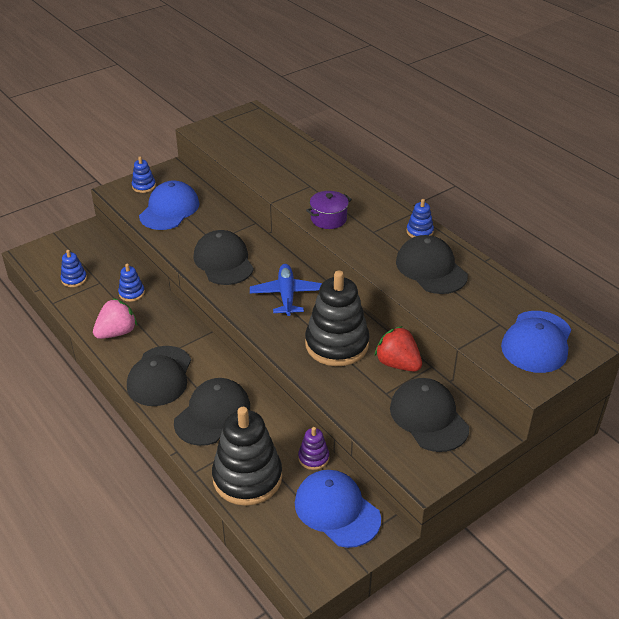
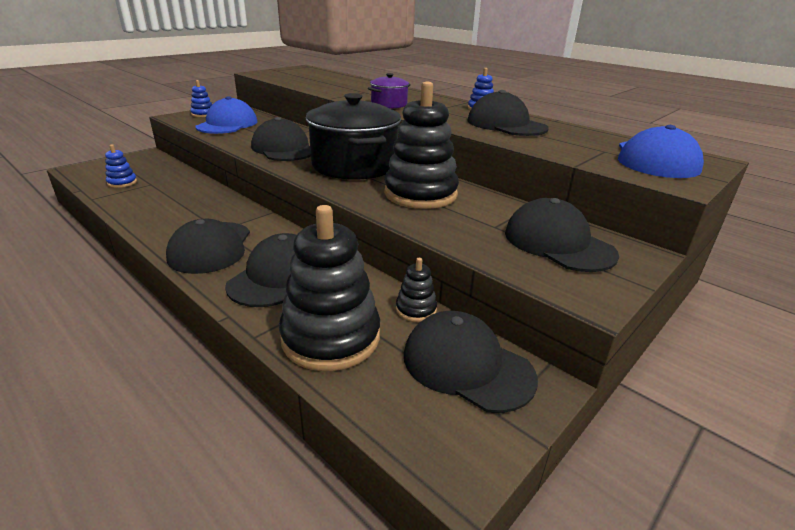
camera: 10 degrees left, 10 degrees down
(117, 332) = (163, 216): pink strawberry -> none
(131, 293) = (185, 189): blue stacking toy -> none
(286, 295) = (354, 165): blue plane -> black pot
(313, 458) = (416, 309): purple stacking toy -> black stacking toy
(337, 510) = (467, 365): blue cap -> black cap
(397, 364) = (495, 205): red strawberry -> none

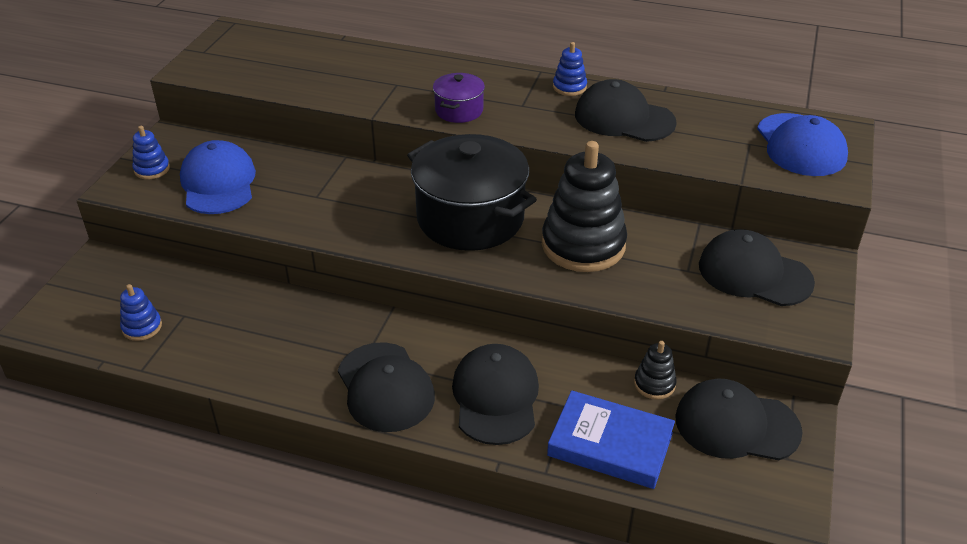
camera: 25 degrees left, 10 degrees up
(283, 149) = (355, 213): black cap -> none
(331, 337) = (610, 444): black stacking toy -> blue book

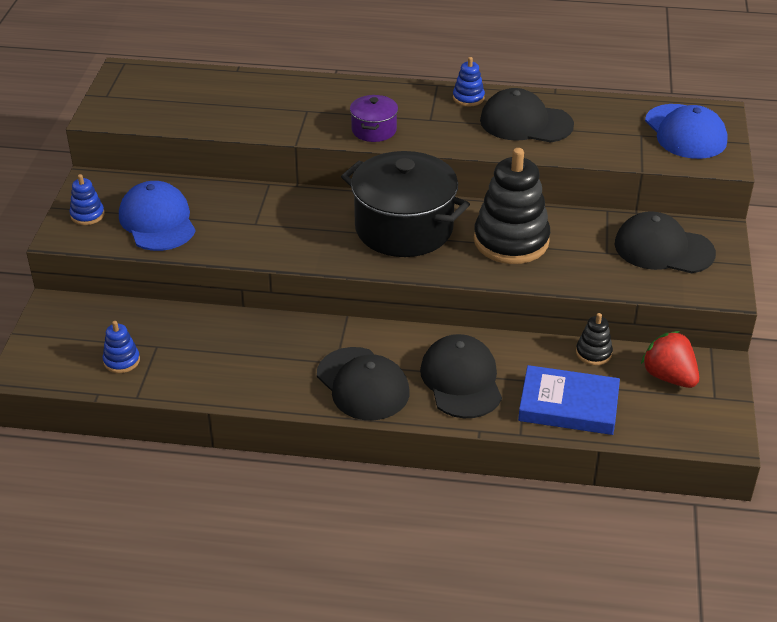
camera: 10 degrees left, 0 degrees up
(736, 425) = (669, 377): black cap -> red strawberry

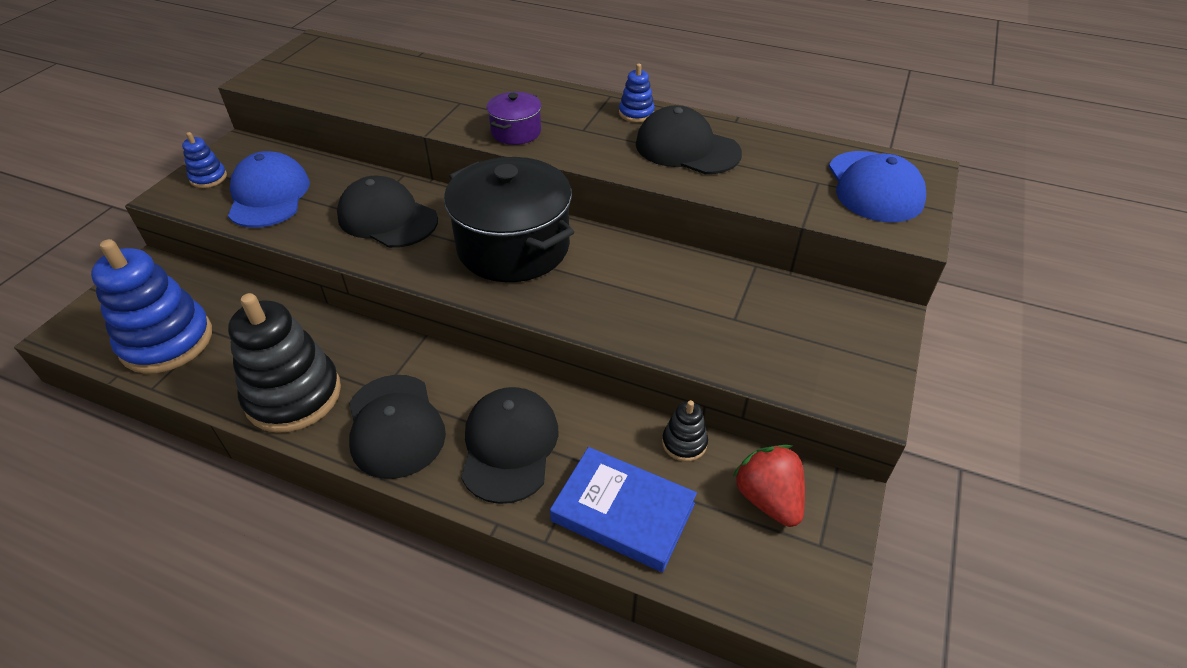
camera: 15 degrees right, 5 degrees up
(121, 361) = (167, 341): blue stacking toy -> blue stacking toy, size x2.19
(511, 241) = (626, 283): black stacking toy -> black stacking toy (293, 395)
(663, 249) = (807, 327): black cap -> black cap (387, 218)

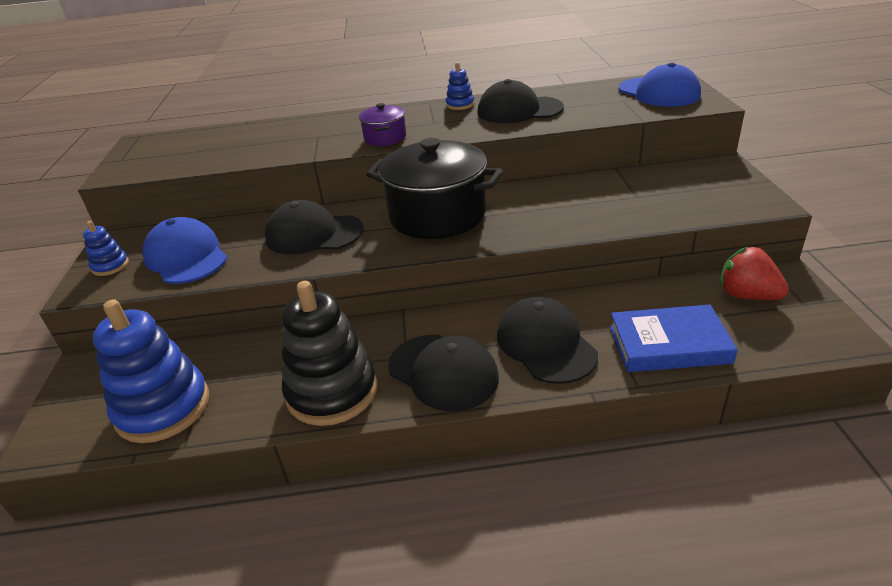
camera: 25 degrees left, 10 degrees down
(684, 443) = (661, 290): black stacking toy -> none

